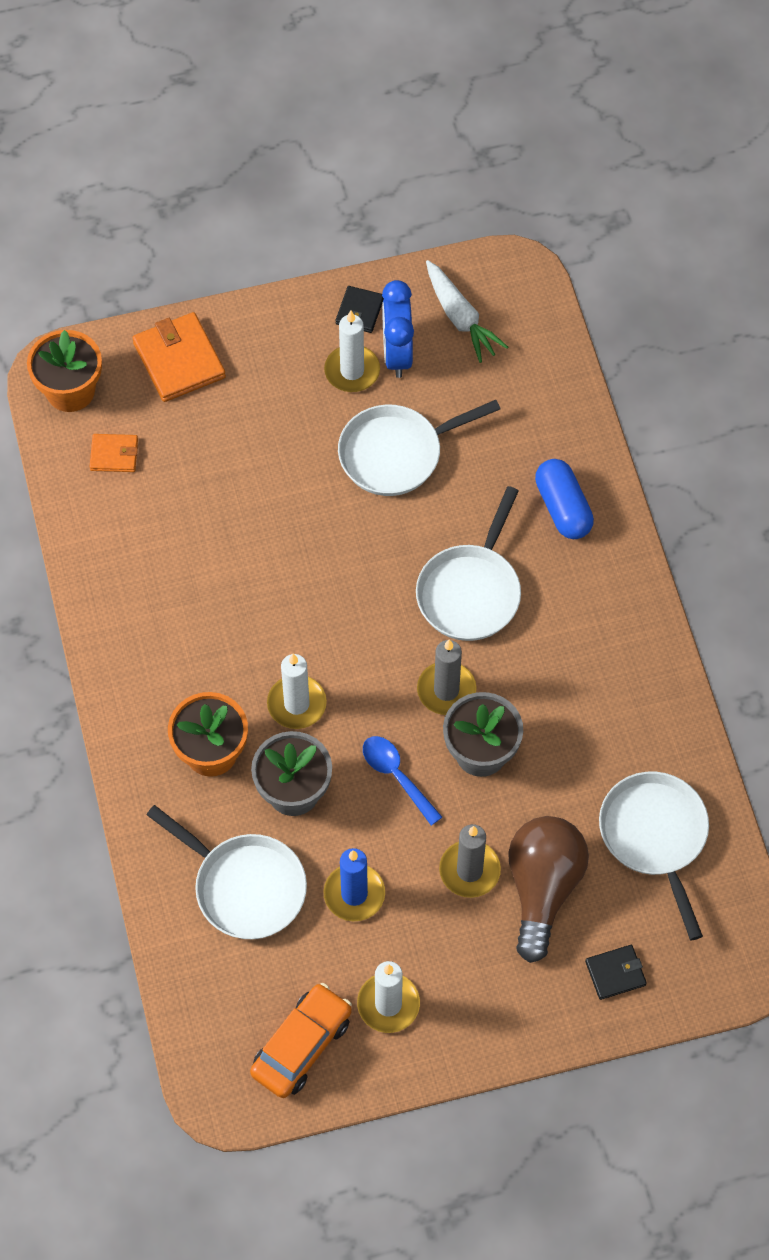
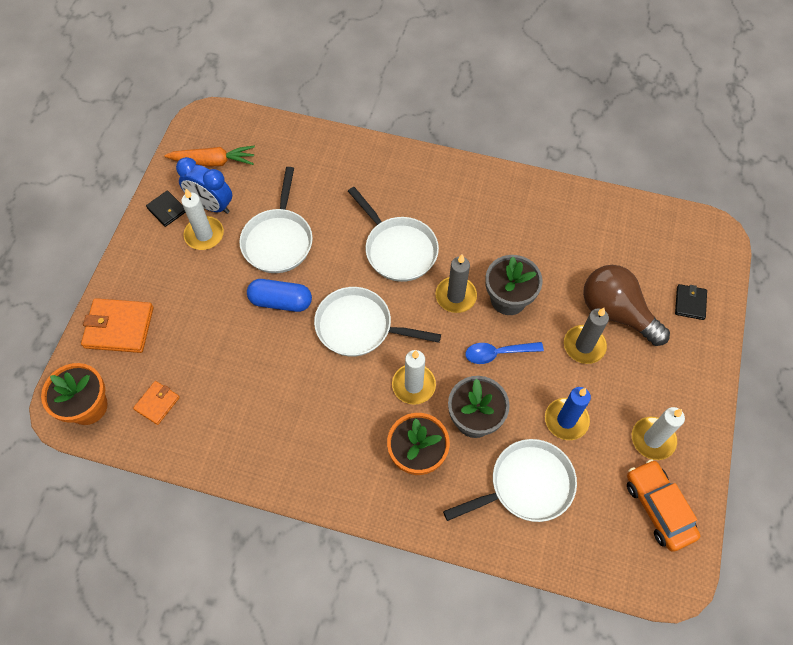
camera: 60 degrees left, 0 degrees up
(460, 318) = (213, 162): white carrot -> orange carrot
(563, 508) = (375, 176): blue capsule -> blue capsule (281, 301)
(655, 837) = (613, 239): white pan -> white pan (359, 327)

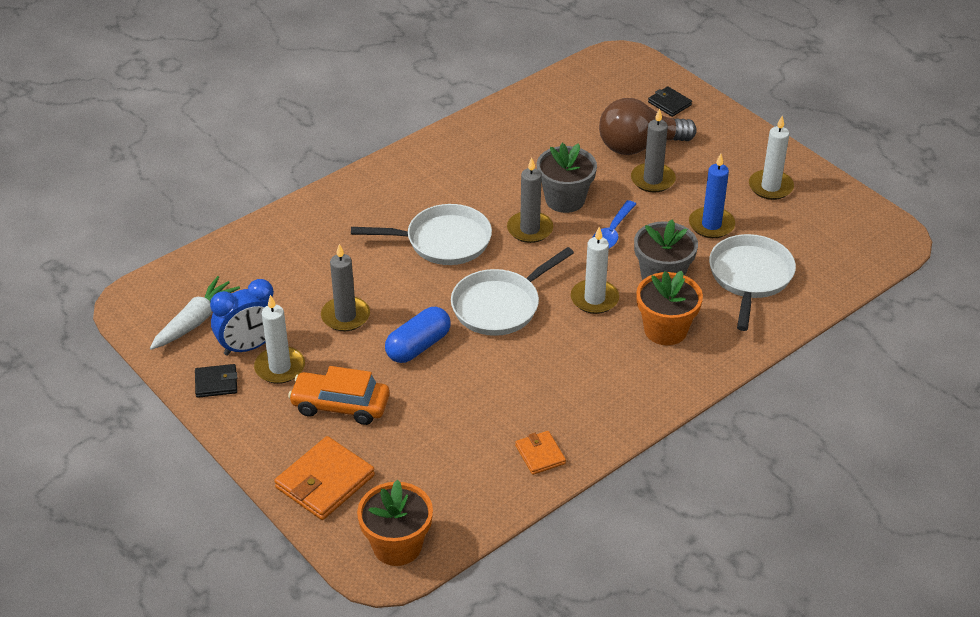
camera: 55 degrees left, 20 degrees down
(157, 403) = (445, 488): orange wallet -> orange wallet (540, 454)
(213, 162) = (195, 321): orange carrot -> white carrot
(278, 240) = (345, 316): white pan -> grey candle
(658, 508) = (830, 215): orange car -> orange car (340, 405)

